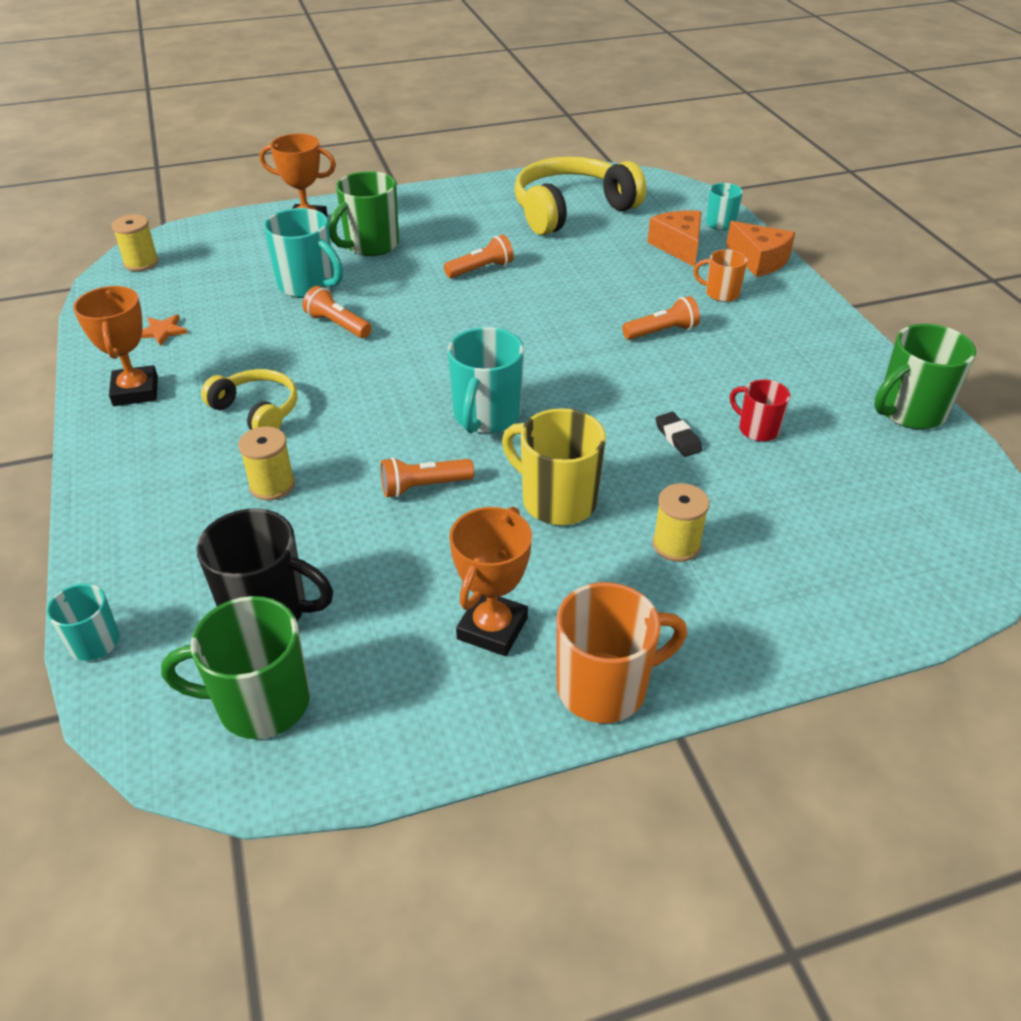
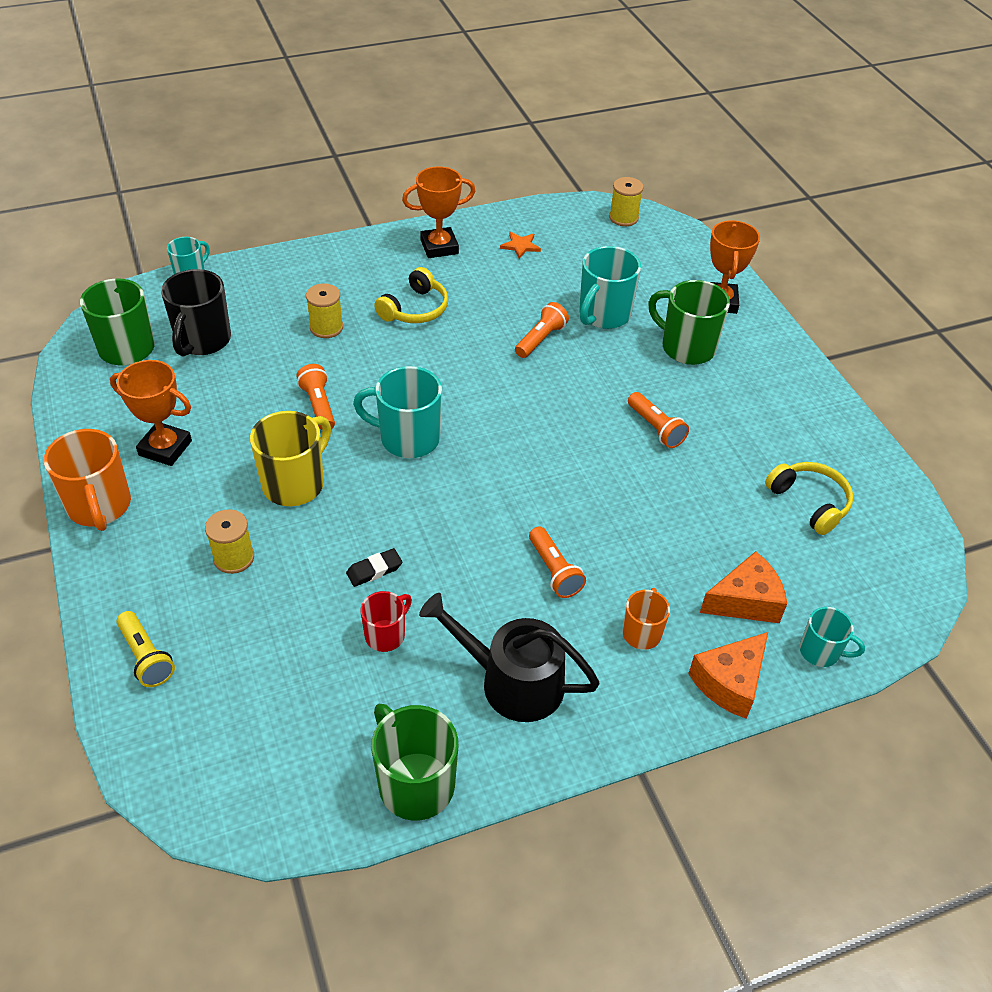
camera: 85 degrees right, 5 degrees up
(572, 210) = (809, 502): yellow headphones -> yellow headphones, size x0.55
(789, 358) = (512, 682): none -> black watering can
(832, 606) = (146, 657): none -> yellow flashlight

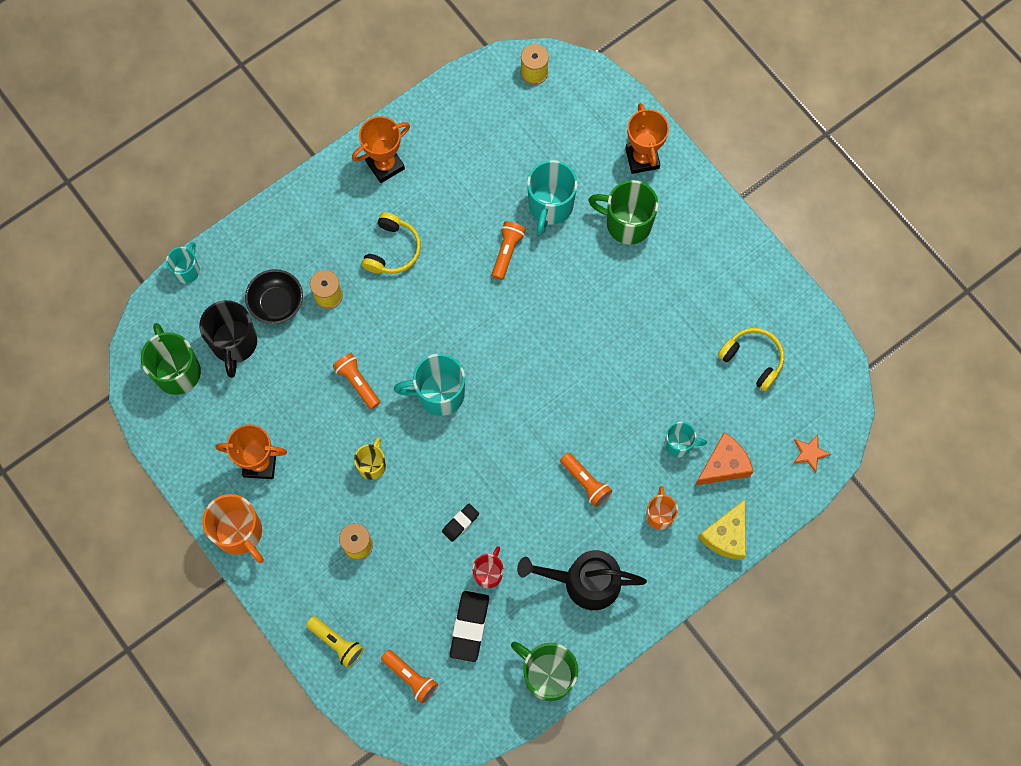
camera: 15 degrees left, 25 degrees up
(268, 321) = (277, 303): none -> black bowl
(295, 483) = (372, 465): yellow mug -> yellow mug, size x0.58
(331, 690) = (469, 627): none -> black eraser
(520, 246) = (455, 141): orange star -> orange star (810, 453)
(655, 428) = (623, 321): orange flashlight -> orange flashlight (410, 677)
(729, 682) = (726, 535): orange cheese -> yellow cheese
(820, 652) = (781, 491): turquoise mug -> turquoise mug (679, 444)

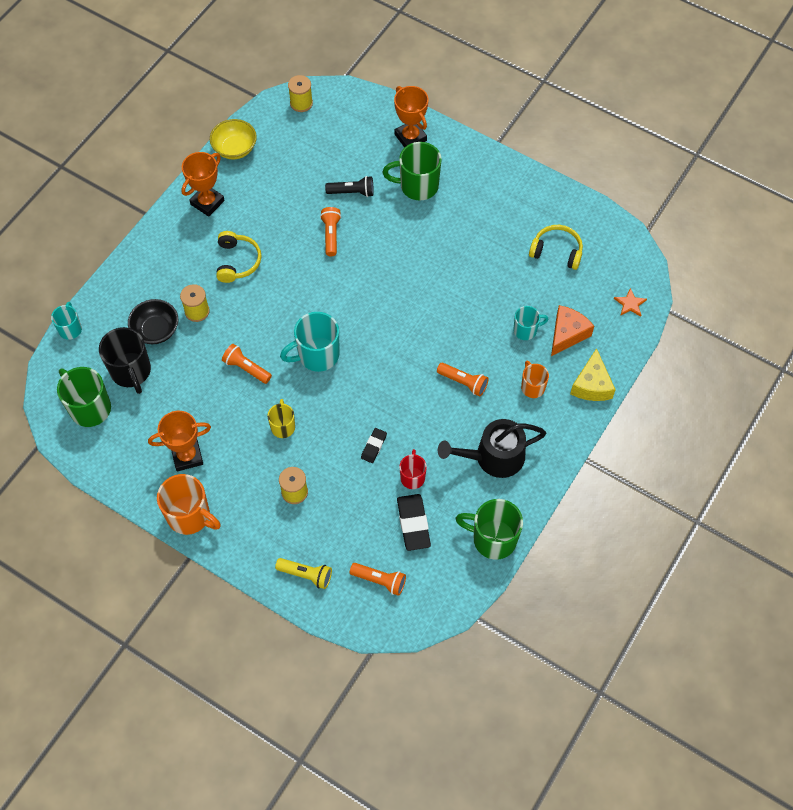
camera: 20 degrees left, 10 degrees down
(439, 107) = (235, 149): none -> yellow bowl
(550, 206) = (352, 192): turquoise mug -> black flashlight

